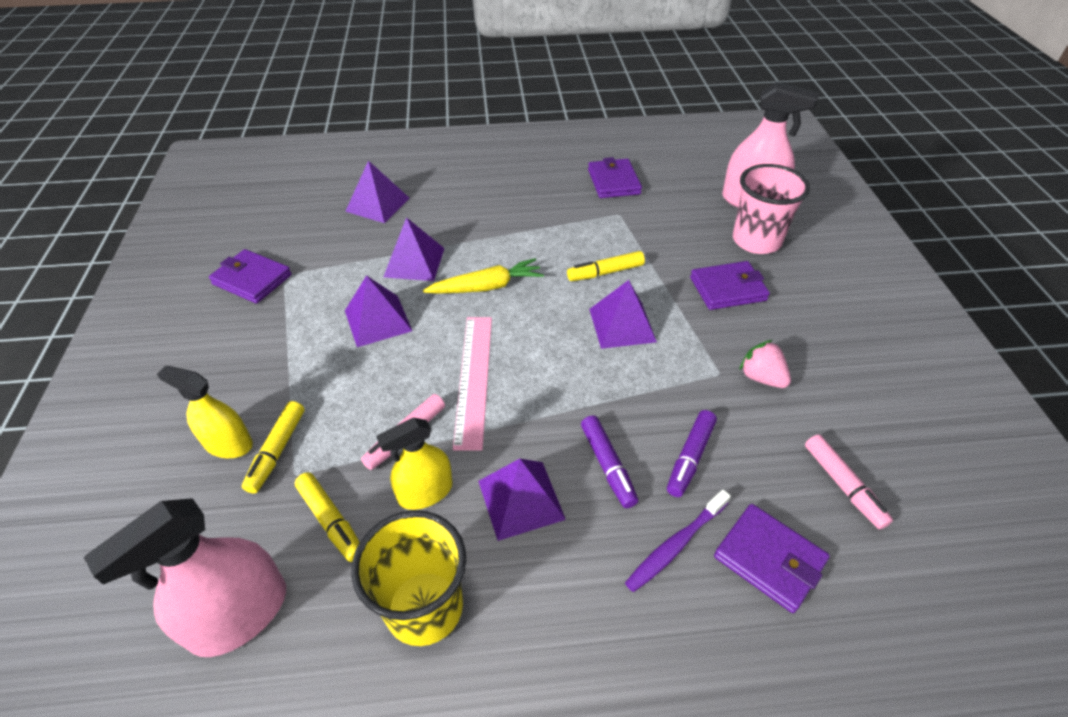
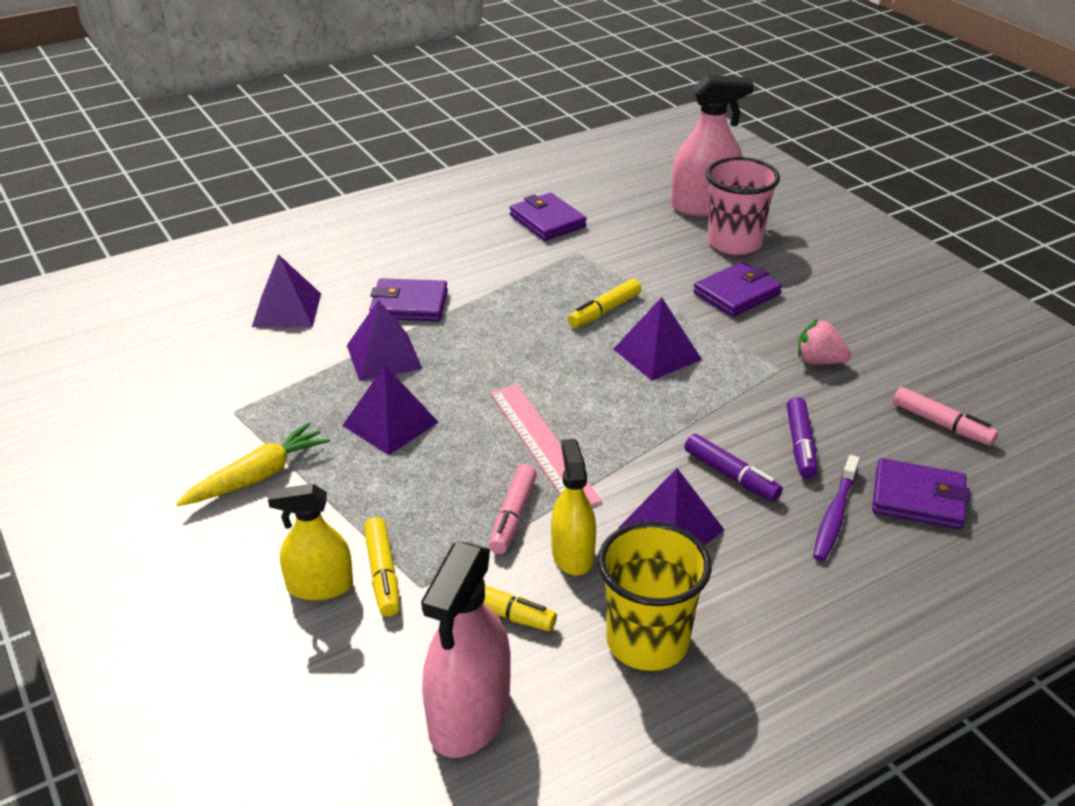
camera: 25 degrees left, 10 degrees down
(252, 279) = (196, 427): purple wallet -> purple wallet (409, 305)
(425, 492) = (572, 554): yellow spray bottle -> yellow spray bottle turned 135 degrees clockwise
(486, 287) = (487, 358): yellow carrot -> yellow carrot (257, 476)

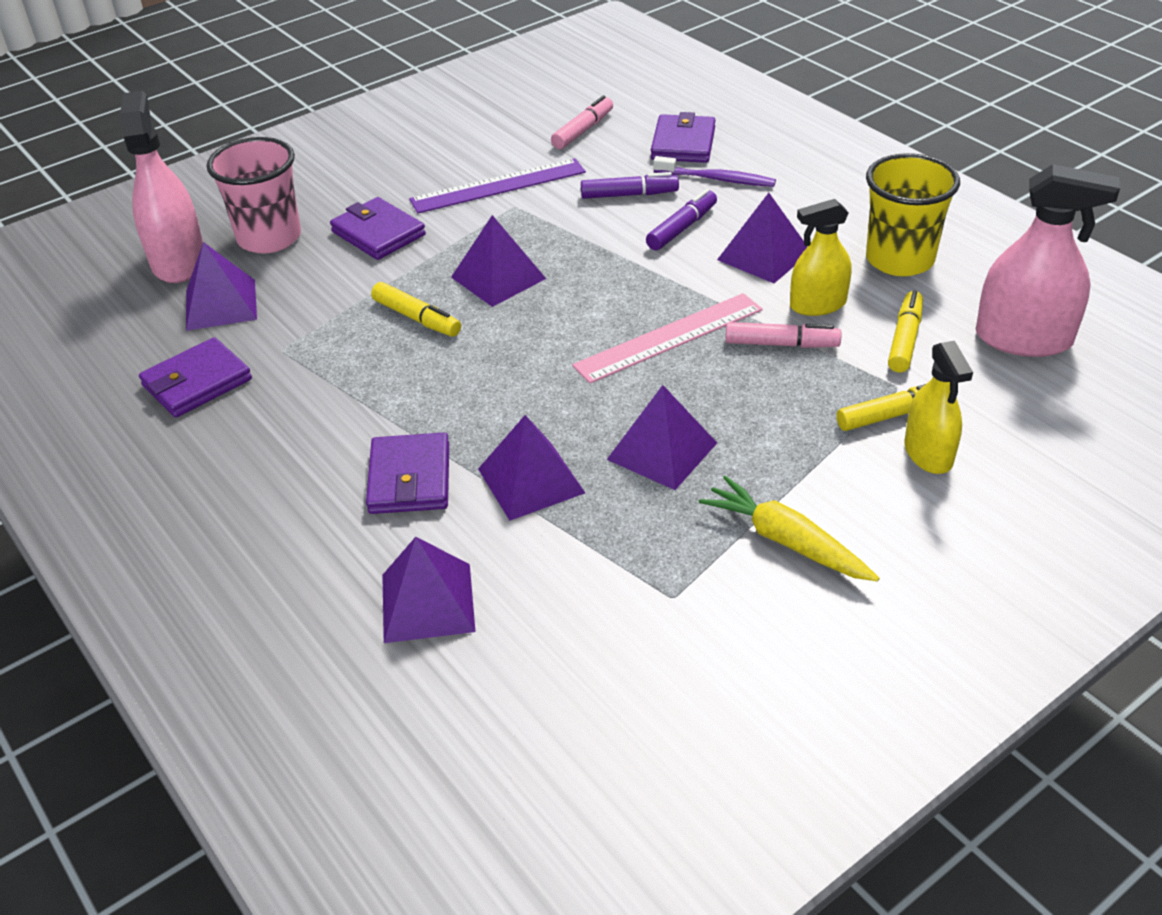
camera: 95 degrees left, 5 degrees up
(642, 226) = (221, 304): none -> purple pyramid
(819, 361) = (498, 186): pink strawberry -> purple ruler

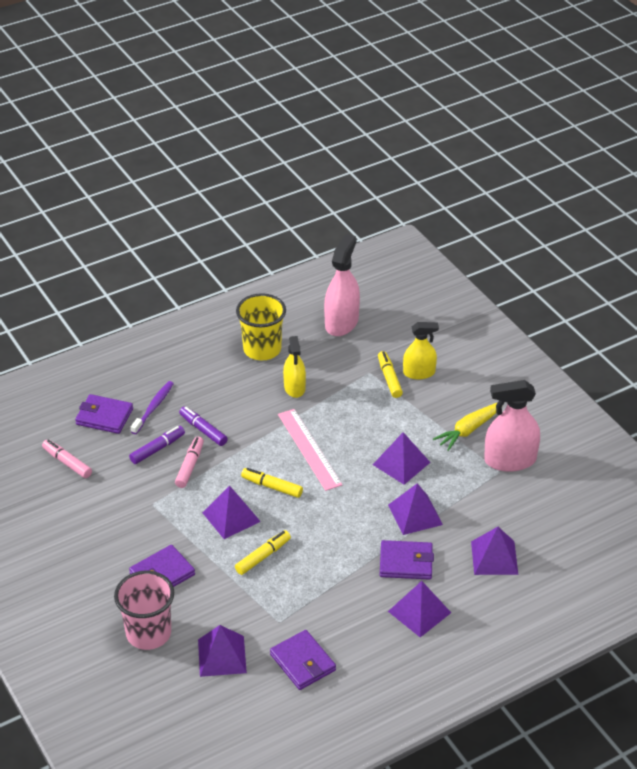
camera: 85 degrees left, 0 degrees up
(178, 261) = (162, 683): pink spray bottle -> pink spray bottle (510, 460)
(498, 186) = (124, 511): purple ruler -> none
(629, 195) = (157, 449): purple marker -> purple marker turned 45 degrees clockwise
(764, 255) = (242, 400): purple pyramid -> purple pyramid (419, 612)
(781, 344) = (325, 407): pink marker -> pink marker (190, 466)
(904, 339) = (332, 362): yellow marker -> yellow marker (272, 487)

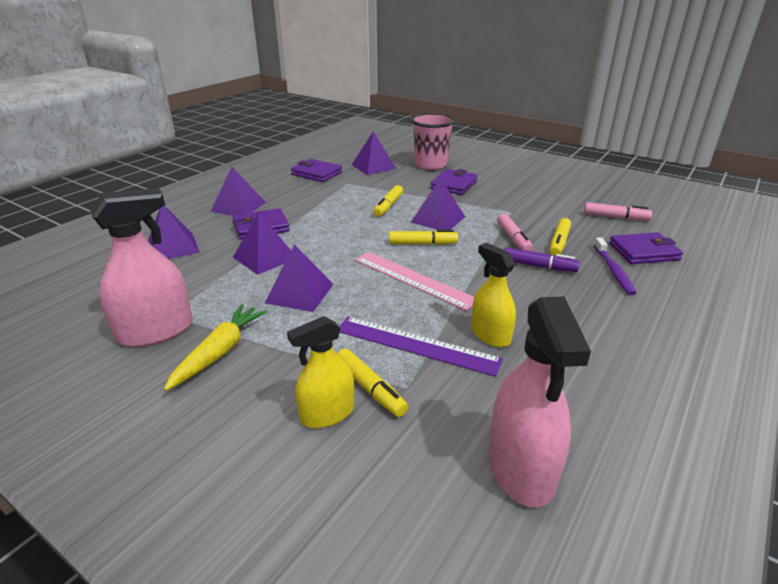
camera: 155 degrees right, 10 degrees down
(157, 449) = (559, 243): purple marker -> yellow marker
(262, 349) = (587, 371): yellow cup -> none
(345, 395) = (416, 345): none -> purple ruler

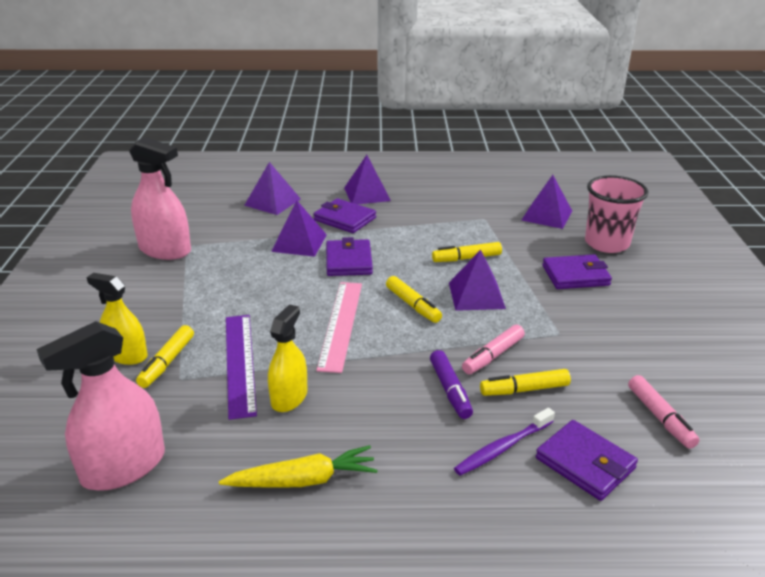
camera: 55 degrees right, 0 degrees up
(219, 352) = (161, 283): yellow carrot -> yellow carrot (303, 480)
(299, 293) = (263, 280): purple pyramid -> none
(316, 173) = (483, 196): purple wallet -> purple wallet (349, 261)

